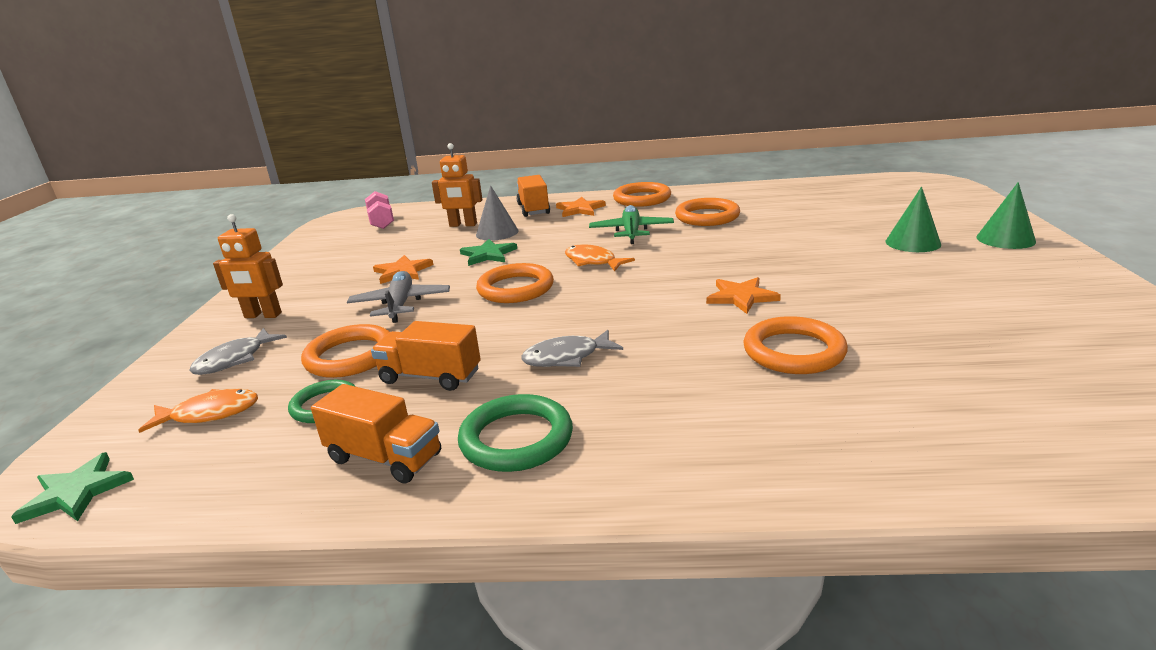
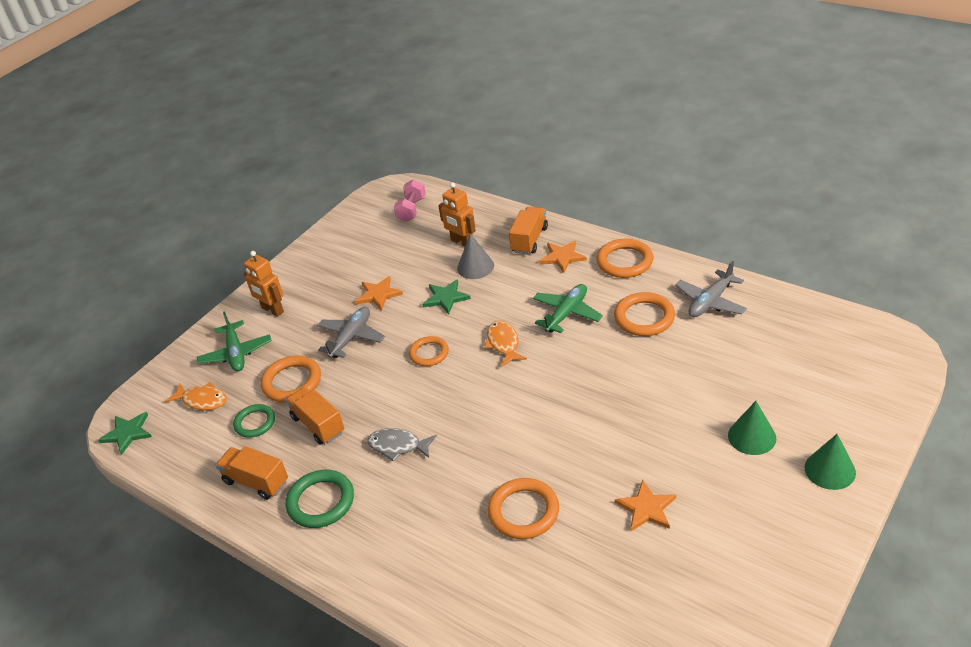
camera: 35 degrees right, 15 degrees up
(235, 359) = (236, 353): grey fish -> green plane
(384, 458) = (256, 481): orange truck -> orange truck turned 150 degrees clockwise
(515, 288) = (429, 353): orange ring -> orange ring, size x0.67
(741, 297) = (554, 439): orange star -> orange star (646, 508)
(749, 197) = (710, 301): none -> grey plane

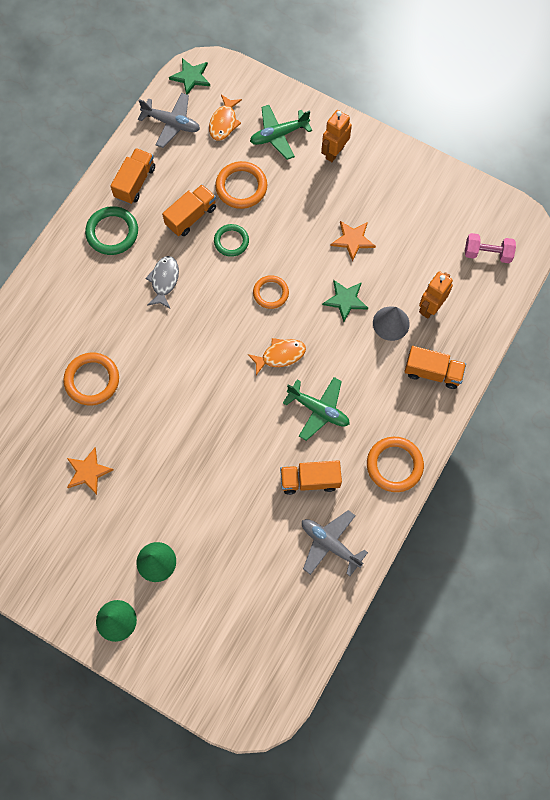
camera: 80 degrees right, 30 degrees up
(255, 423) = (196, 168): green ring -> green ring (231, 241)
(351, 337) = (294, 225): grey plane -> grey plane (171, 123)
(562, 257) = (403, 405): orange star -> none
(644, 317) = (310, 480): orange ring -> orange truck

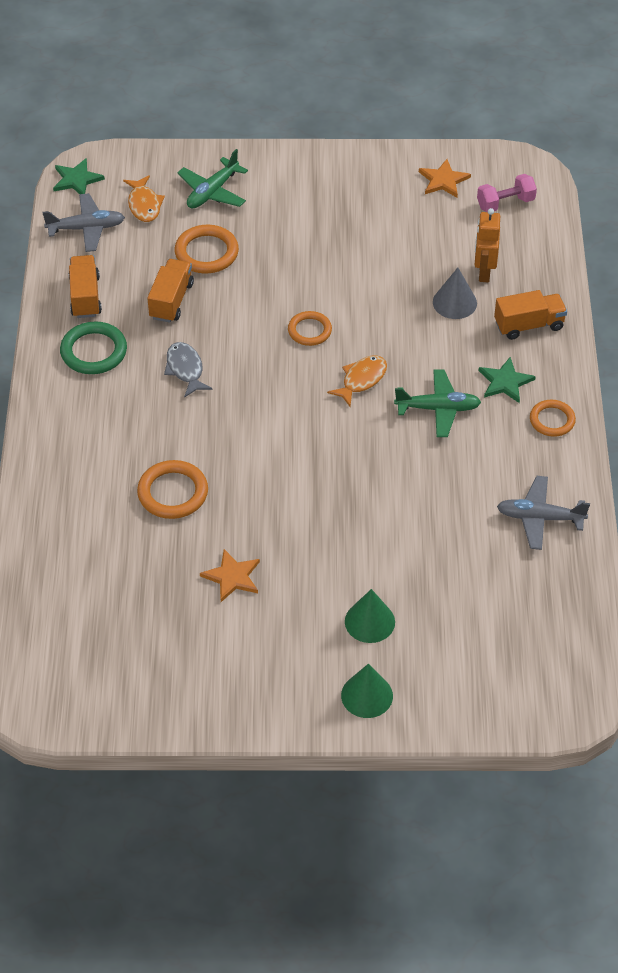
camera: 30 degrees left, 20 degrees down
(231, 241) = (232, 304): green ring -> none
(310, 480) = (476, 473): orange truck -> none
(334, 152) = (283, 183): orange robot -> none
(345, 300) = (393, 303): green star -> green star (505, 382)
(353, 240) = (360, 249): orange star -> orange star (443, 180)
(394, 465) = (552, 420): orange ring -> orange ring, size x0.67

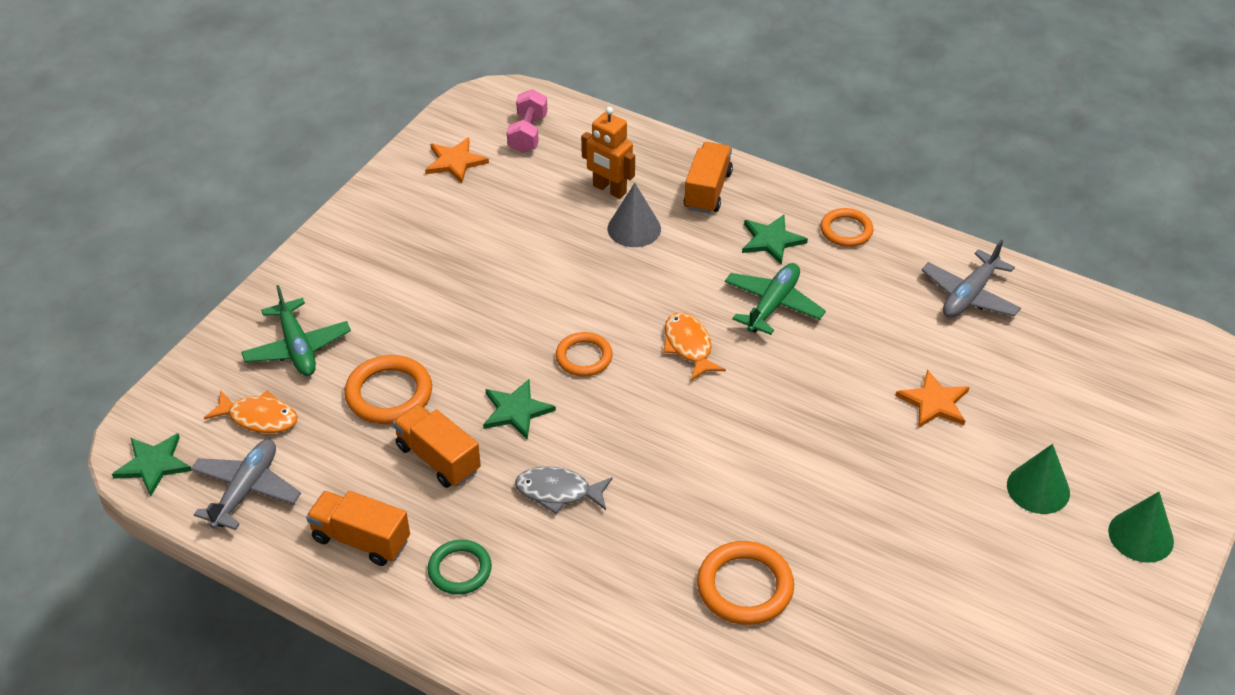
camera: 60 degrees left, 5 degrees down
(94, 351) = (460, 570): green ring -> green ring, size x0.67
(232, 577) = (908, 584): orange star -> orange star (934, 402)
(237, 319) = (516, 410): none -> green star

